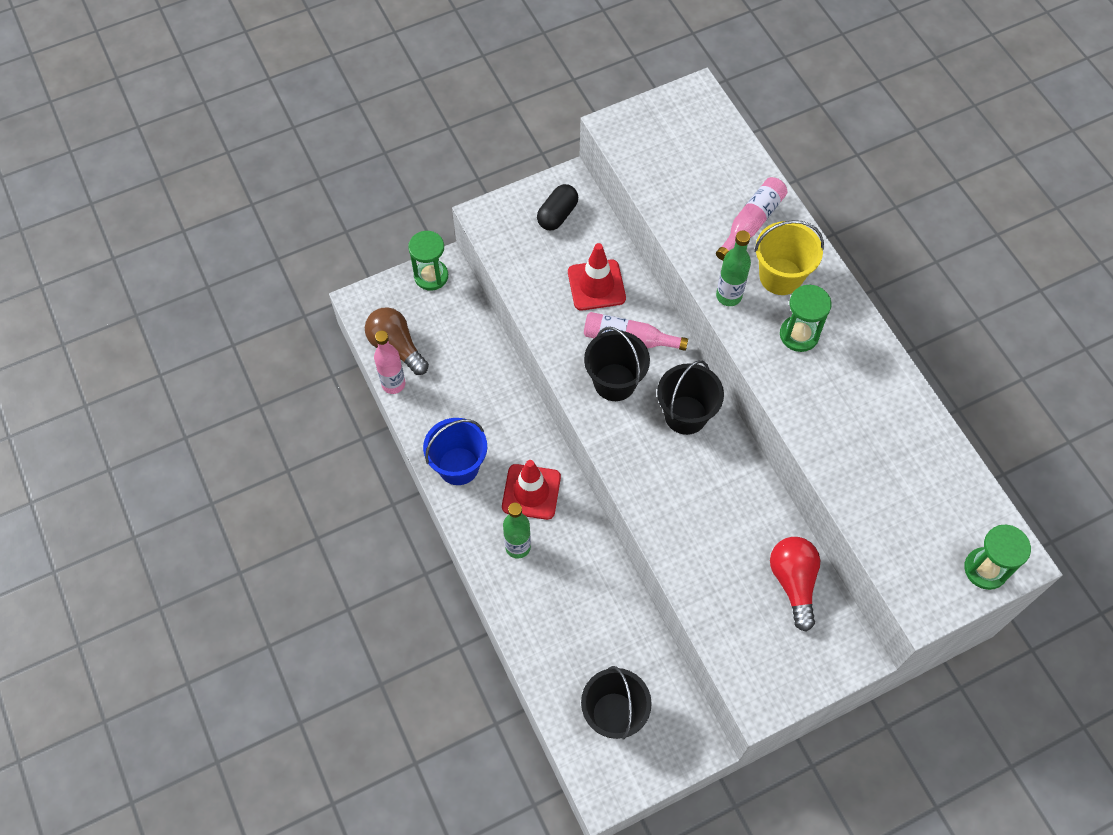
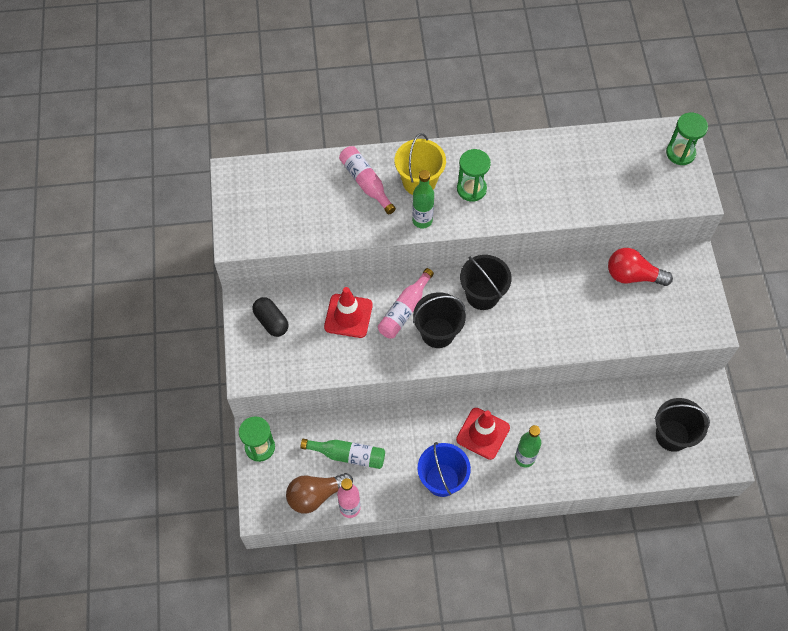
camera: 70 degrees left, 0 degrees up
(453, 362) = (348, 455): none -> green bottle

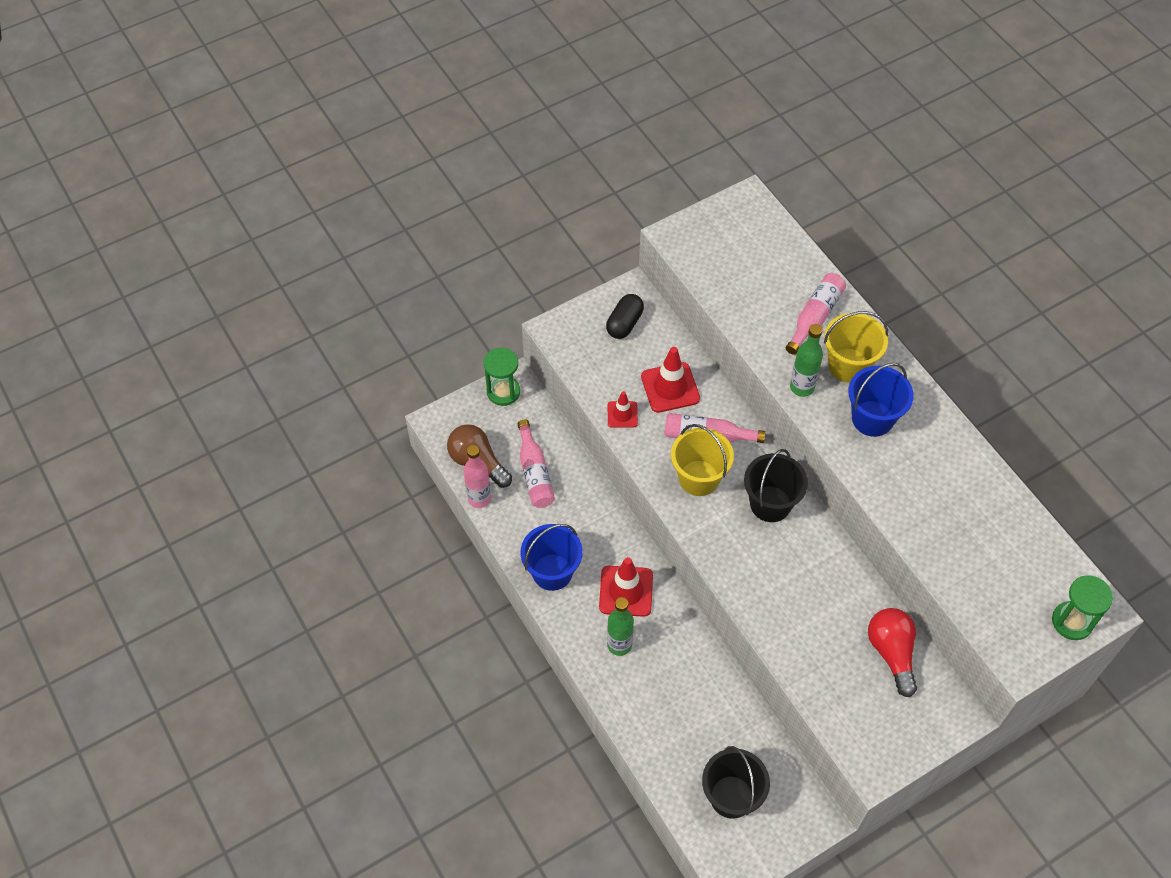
camera: 65 degrees right, 5 degrees down
(348, 455) = (535, 473): green bottle -> pink bottle
(354, 361) = (622, 414): none -> red traffic cone
(437, 332) = (699, 478): black bucket -> yellow bucket
(471, 189) = (872, 418): green hourglass -> blue bucket

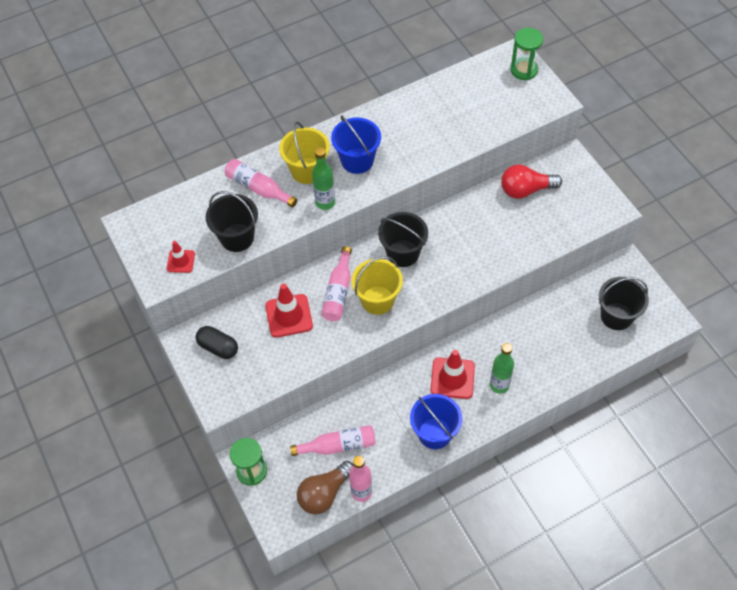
camera: 85 degrees left, 0 degrees up
(622, 414) = (312, 353): red traffic cone -> red traffic cone (181, 261)
(741, 302) = (237, 237): none -> black bucket

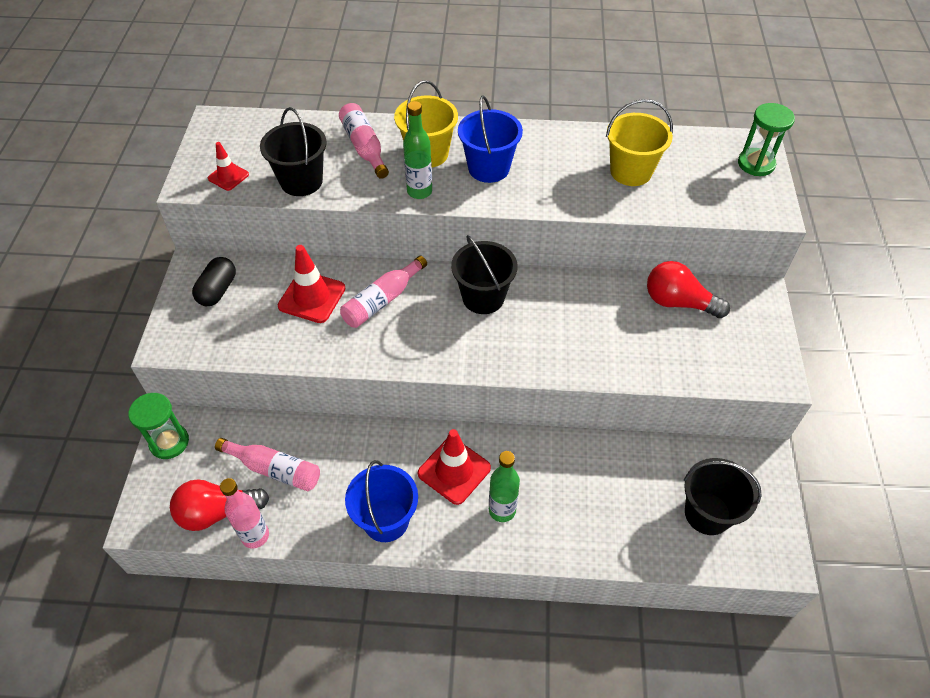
camera: 30 degrees right, 5 degrees down
(218, 347) = (218, 290): black capsule -> black capsule turned 45 degrees clockwise
(324, 493) = (217, 512): brown light bulb -> red light bulb
(377, 300) = (416, 330): yellow bucket -> yellow bucket (631, 171)

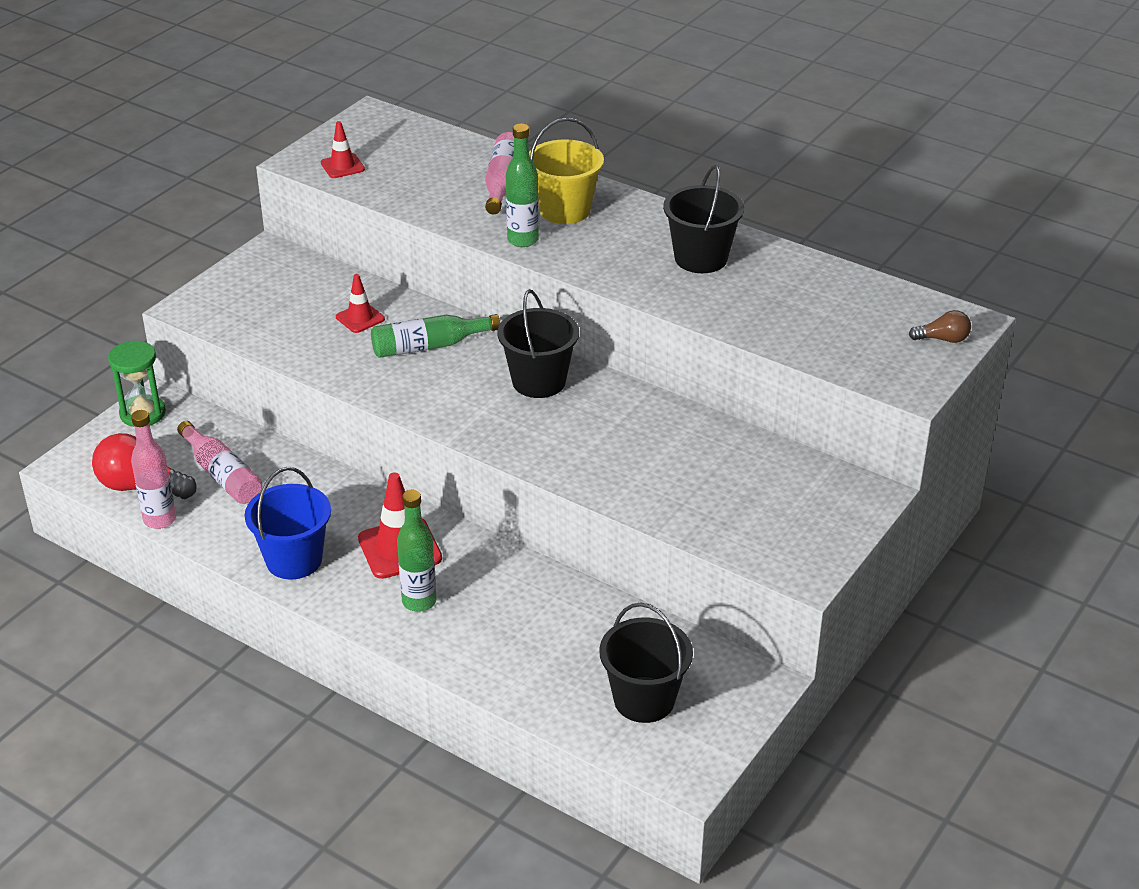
camera: 30 degrees right, 15 degrees down
(218, 290) = (273, 280): black capsule -> none
(301, 181) = (410, 193): black bucket -> black bucket (701, 258)
(312, 297) = (360, 318): red traffic cone -> red traffic cone, size x0.59
(382, 300) = (429, 346): pink bottle -> green bottle
(488, 168) = (618, 243): blue bucket -> none
(631, 171) = (779, 297): yellow bucket -> none
(678, 302) = (759, 465): red light bulb -> none
(756, 164) = (943, 339): green hourglass -> brown light bulb

